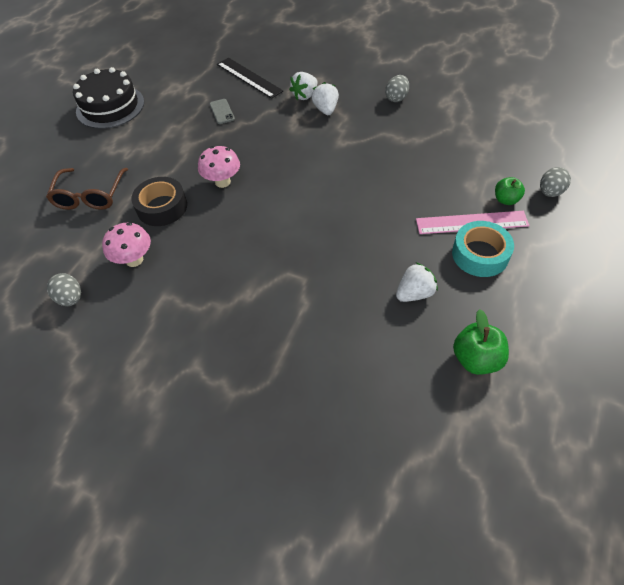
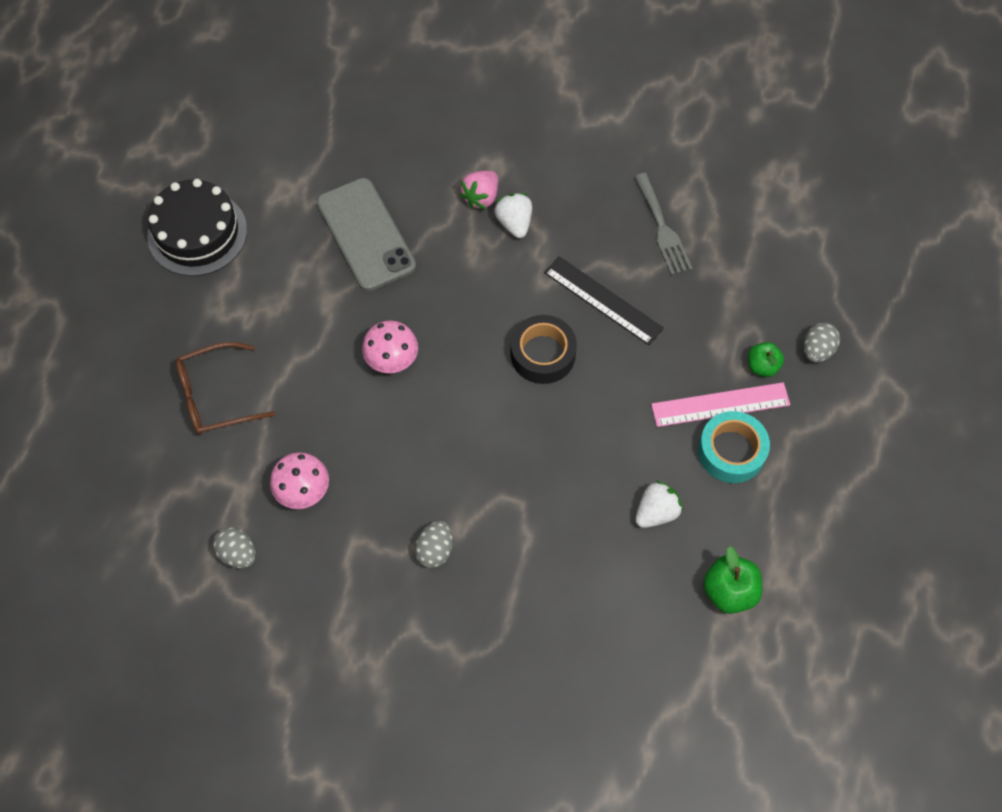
camera: 10 degrees left, 10 degrees up
(90, 196) = (215, 396): brown glasses -> brown glasses turned 75 degrees clockwise
(162, 207) = (319, 408): black tape -> black tape (543, 354)
(222, 111) = (365, 234): grey phone -> grey phone, size x2.36
(249, 77) = (393, 165): black ruler -> black ruler (603, 300)
(305, 95) = (481, 197): white strawberry -> pink strawberry
(396, 98) = (611, 196): grey egg -> grey egg (435, 550)
(431, 116) = (662, 229): none -> grey fork

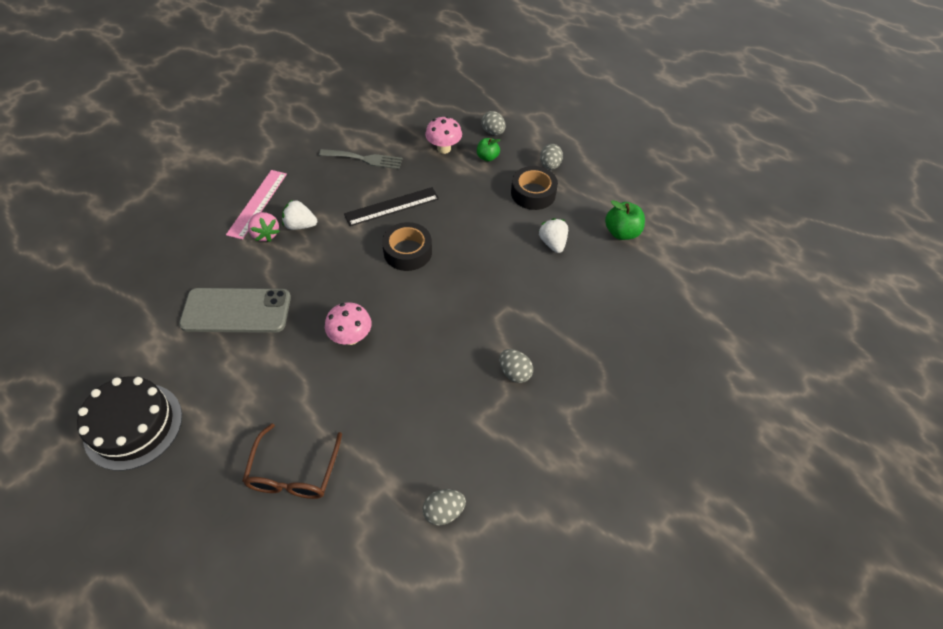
camera: 65 degrees left, 10 degrees down
(303, 492) = (419, 440): pink mushroom -> pink mushroom (444, 149)
(720, 405) = (500, 185): pink ruler -> pink ruler (257, 203)
(731, 451) = (533, 193): turquoise tape -> black tape
(799, 450) = (550, 165): none -> grey egg

